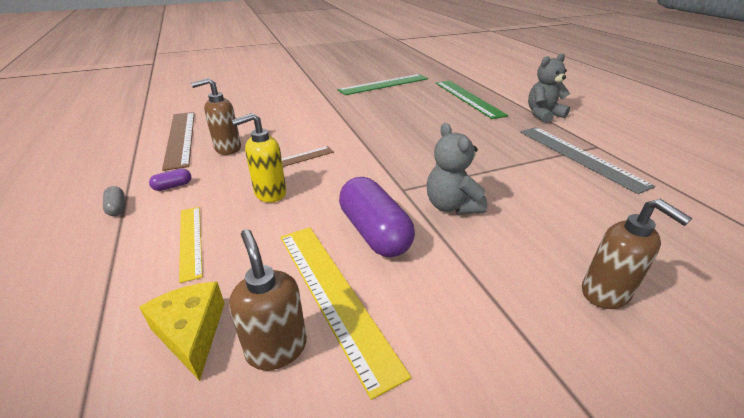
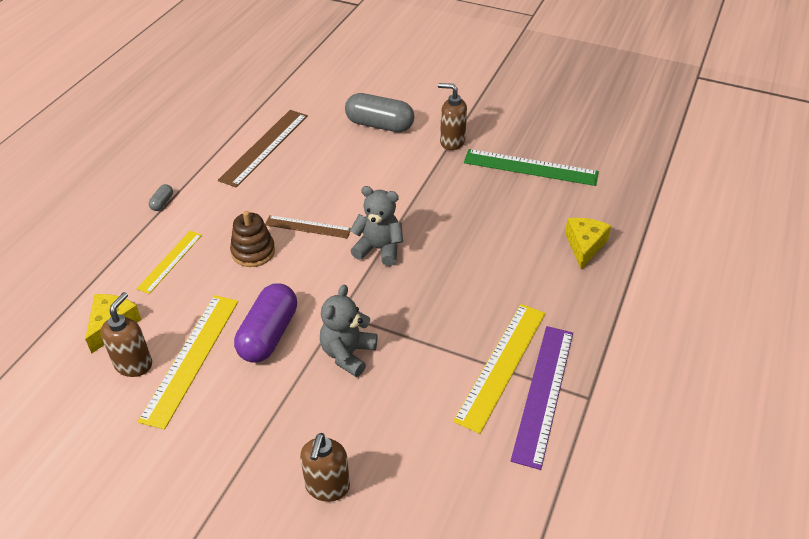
camera: 45 degrees right, 10 degrees up
(173, 186) = (208, 202): purple capsule -> none
(227, 148) = (281, 182): brown soap dispenser -> brown soap dispenser (452, 142)
(260, 99) = (379, 125): none -> grey capsule
(270, 193) = (253, 252): yellow soap dispenser -> brown stacking toy
(468, 98) = (584, 246): green ruler -> yellow cheese
(537, 157) = (501, 365): none -> yellow ruler
(543, 115) = (620, 323): grey teddy bear -> grey teddy bear (379, 249)
(579, 157) = (543, 393): grey ruler -> purple ruler

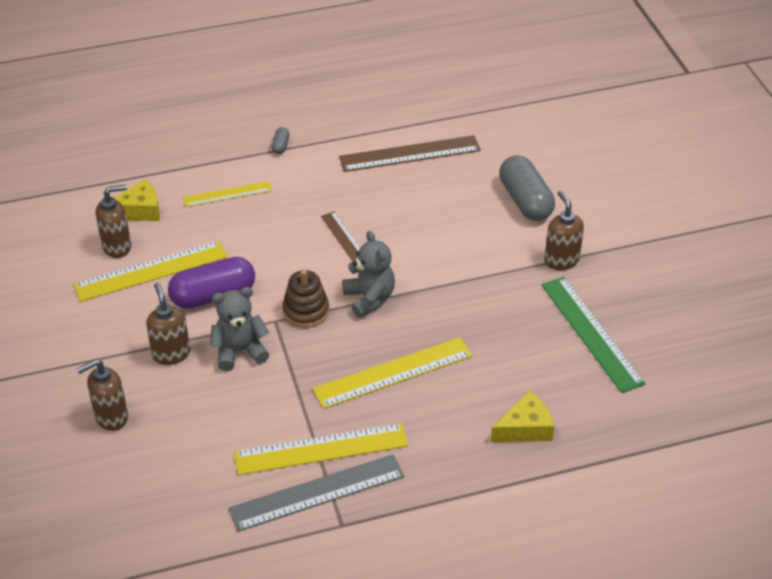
camera: 50 degrees right, 0 degrees up
(162, 203) = (281, 146): grey capsule -> grey capsule turned 60 degrees counterclockwise
(253, 252) = (285, 230): brown stacking toy -> brown stacking toy (306, 311)
(300, 400) = (171, 354): none -> brown soap dispenser
(465, 279) = (393, 372): none -> yellow ruler
(543, 393) = (317, 492): purple ruler -> grey ruler

